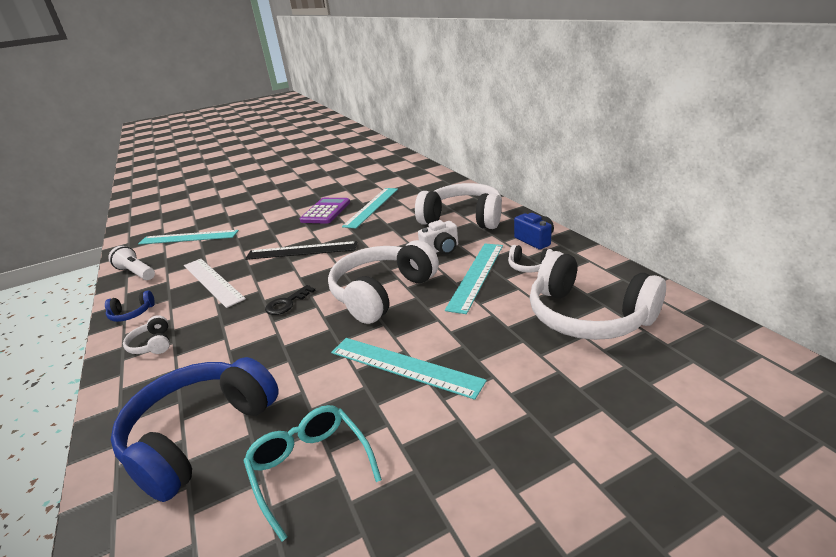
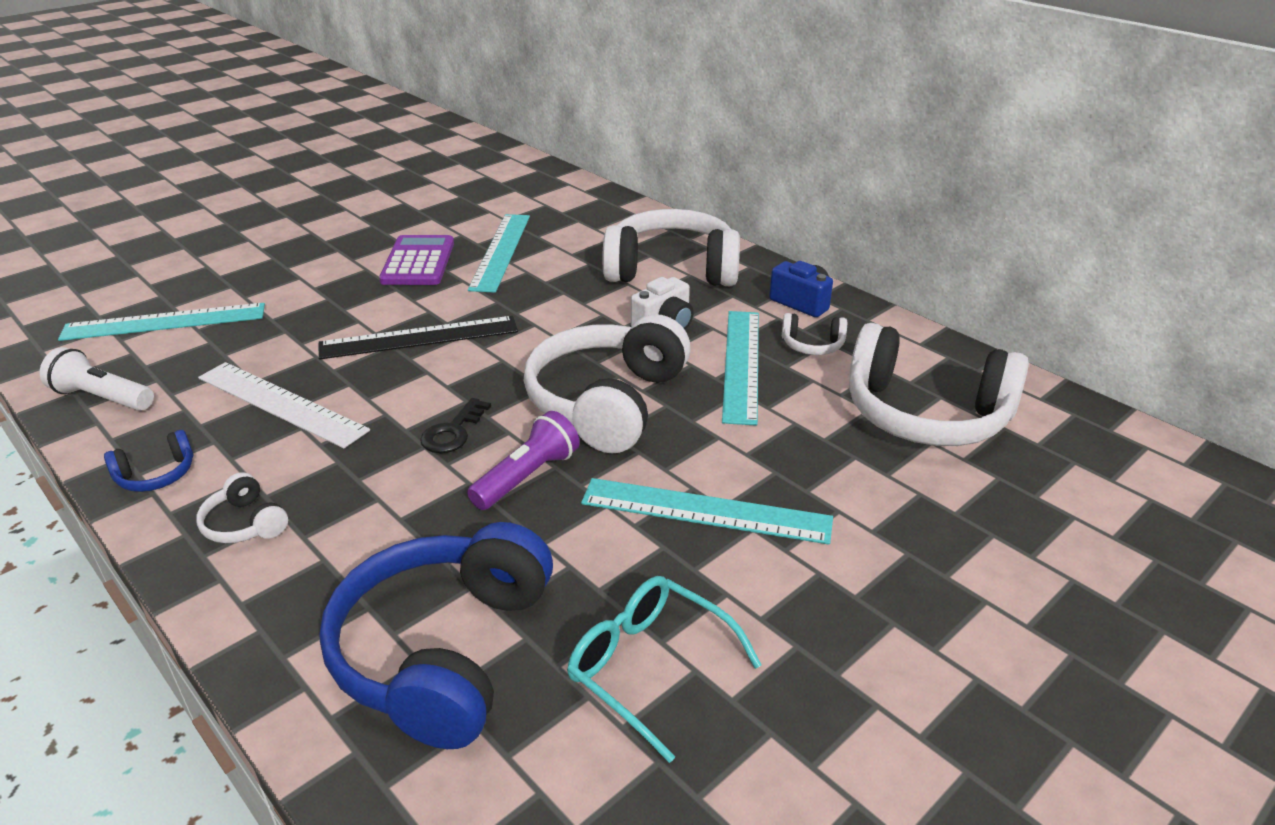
camera: 20 degrees left, 5 degrees up
(311, 333) = (527, 476): none -> purple flashlight

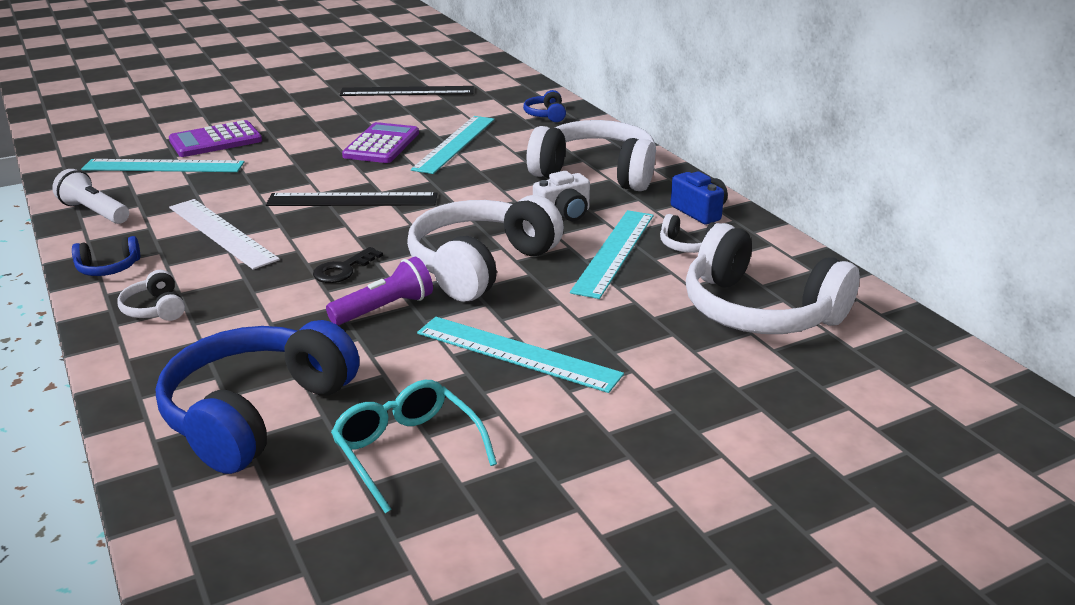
camera: 15 degrees right, 5 degrees down
(215, 280) = (215, 141): none -> purple calculator
(414, 191) = (407, 91): none -> black ruler
(582, 205) = (546, 115): none -> blue headphones

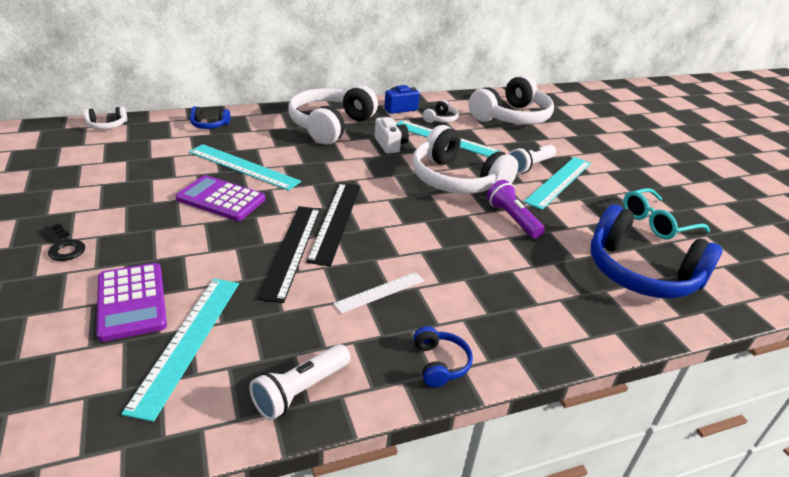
camera: 85 degrees left, 5 degrees up
(155, 309) = (516, 326): white headphones -> white headphones (107, 125)
(221, 233) = (380, 292): white ruler -> white ruler, size x0.59
(343, 269) = (456, 232): black key -> black key (63, 246)
(407, 91) = (87, 175): black ruler -> black ruler (291, 250)
(560, 326) = (530, 166): none -> white flashlight

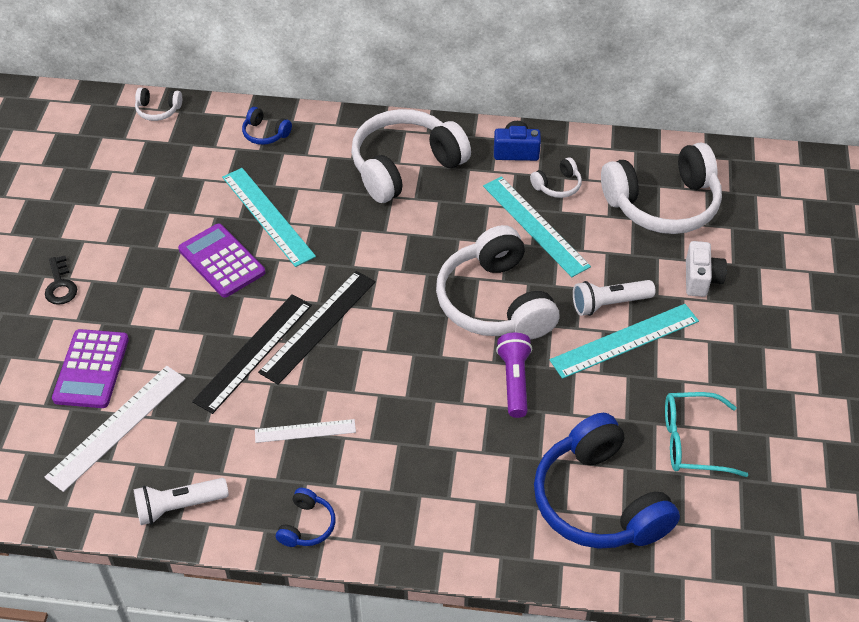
camera: 30 degrees right, 15 degrees up
(188, 341) = (117, 427): turquoise ruler -> white ruler
(390, 145) = (456, 220): white camera -> white camera (701, 279)

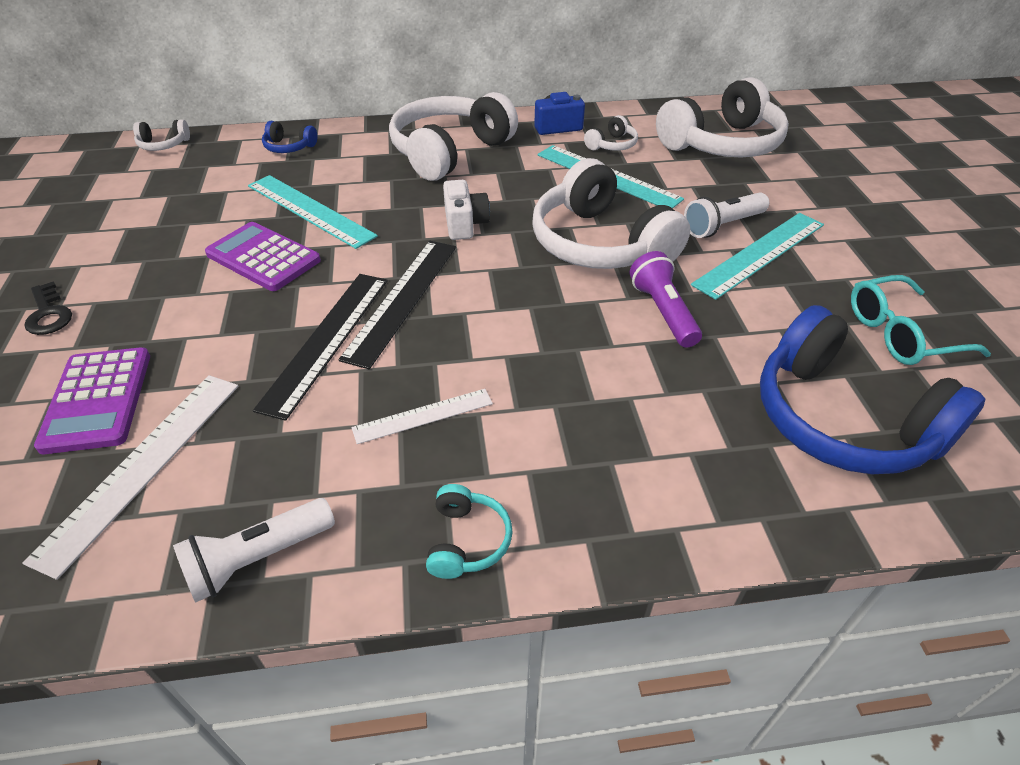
camera: 15 degrees left, 5 degrees down
(307, 525) = (467, 540): blue headphones -> turquoise headphones
(701, 279) = (799, 192): white camera -> white camera (465, 224)

